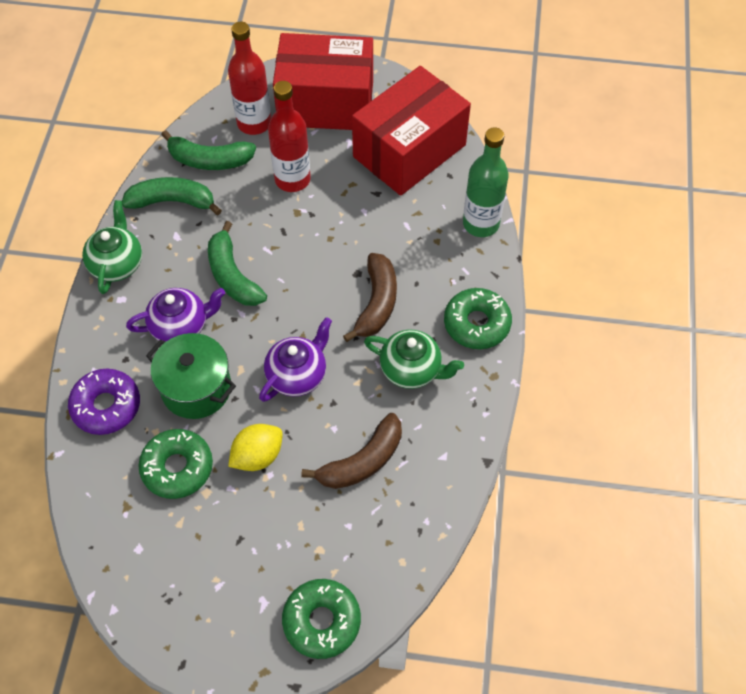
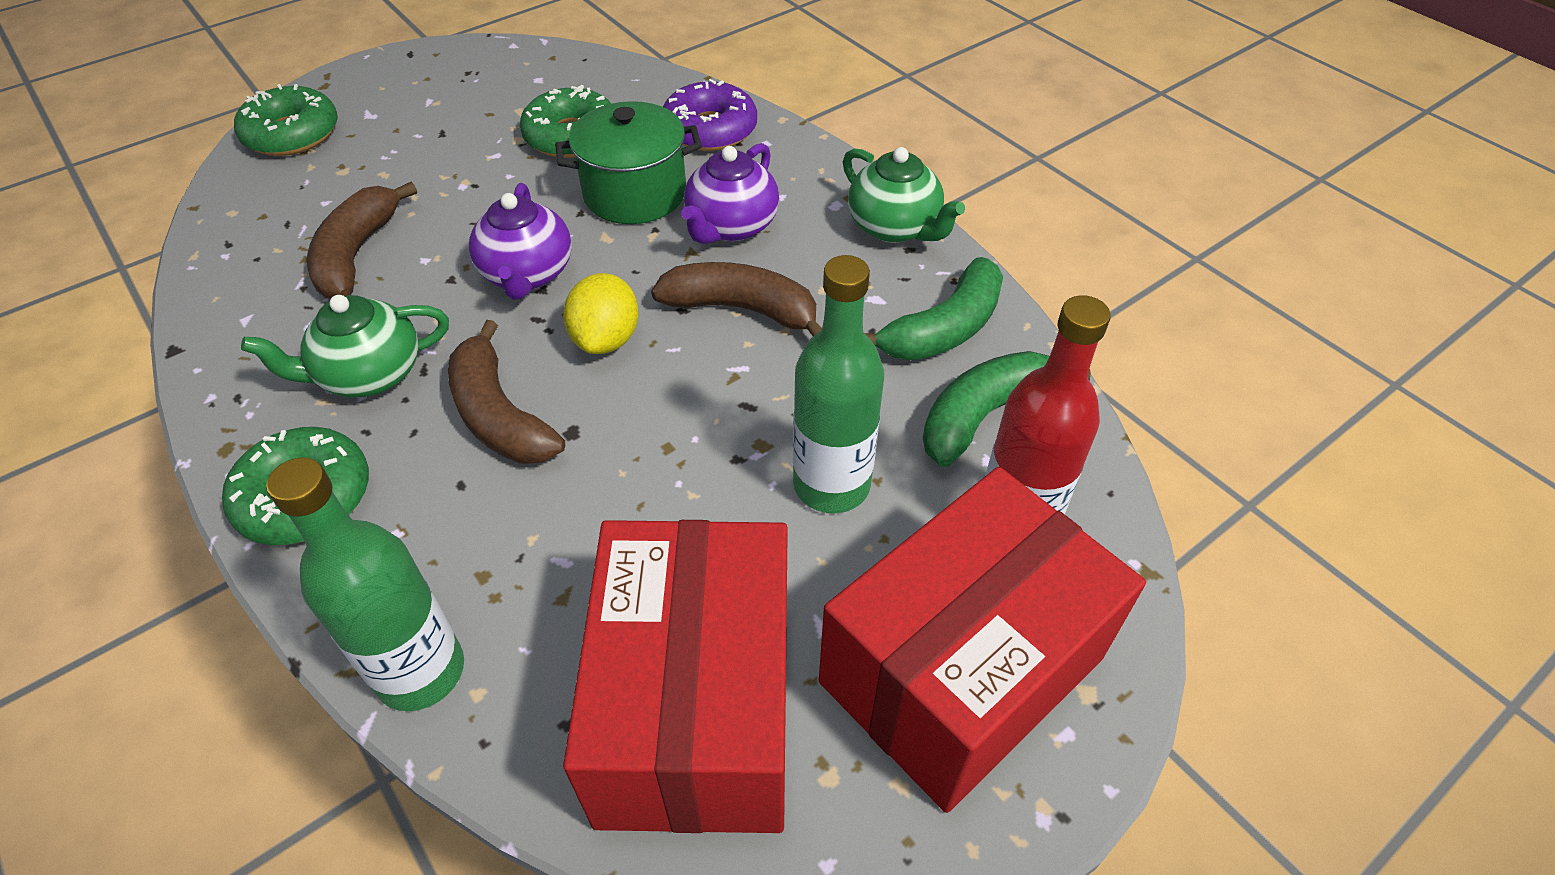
camera: 135 degrees right, 10 degrees down
(232, 276) = (742, 309): green banana -> brown banana
(257, 456) = (493, 189): yellow lemon -> yellow lemon (606, 339)
(292, 179) = (831, 485): red bottle -> green bottle

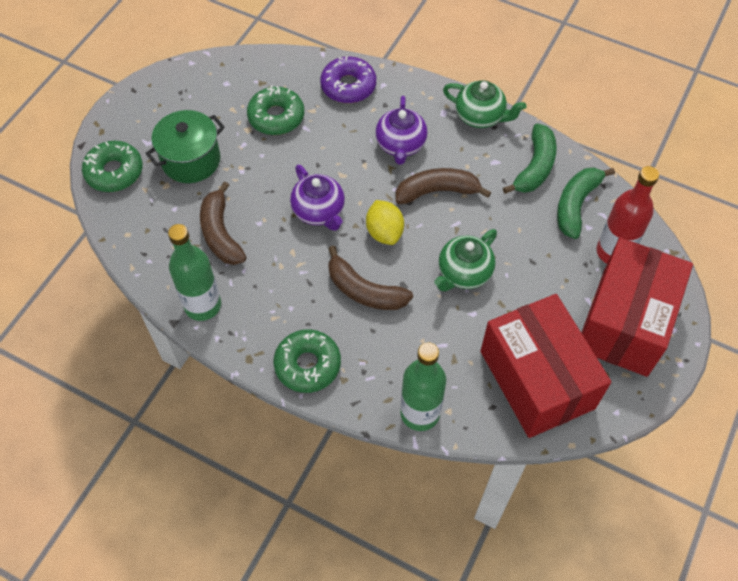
camera: 25 degrees left, 10 degrees up
(369, 375) = (285, 295): green teapot -> green teapot (463, 273)
(635, 194) = (338, 142): green pot -> green pot (191, 160)
(831, 485) = (531, 265): green bottle -> green bottle (203, 305)

